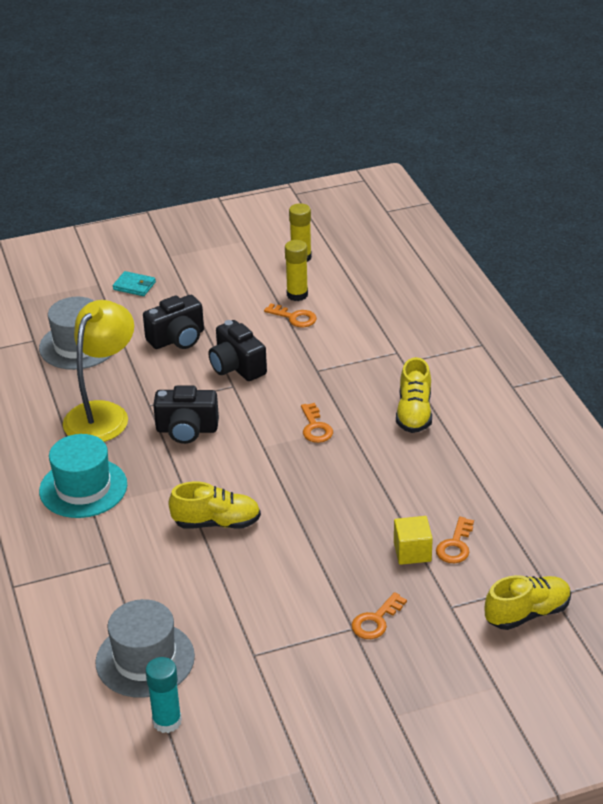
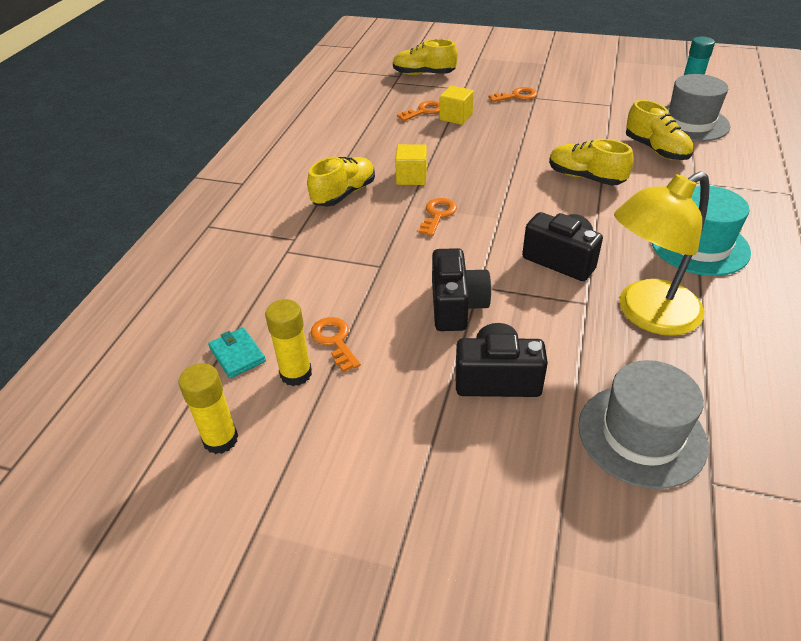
camera: 145 degrees left, 5 degrees up
(134, 286) = (497, 520): turquoise wallet -> turquoise wallet (237, 355)
(165, 593) = (656, 150): none -> yellow shoe
(376, 454) = (411, 177): none -> yellow cube

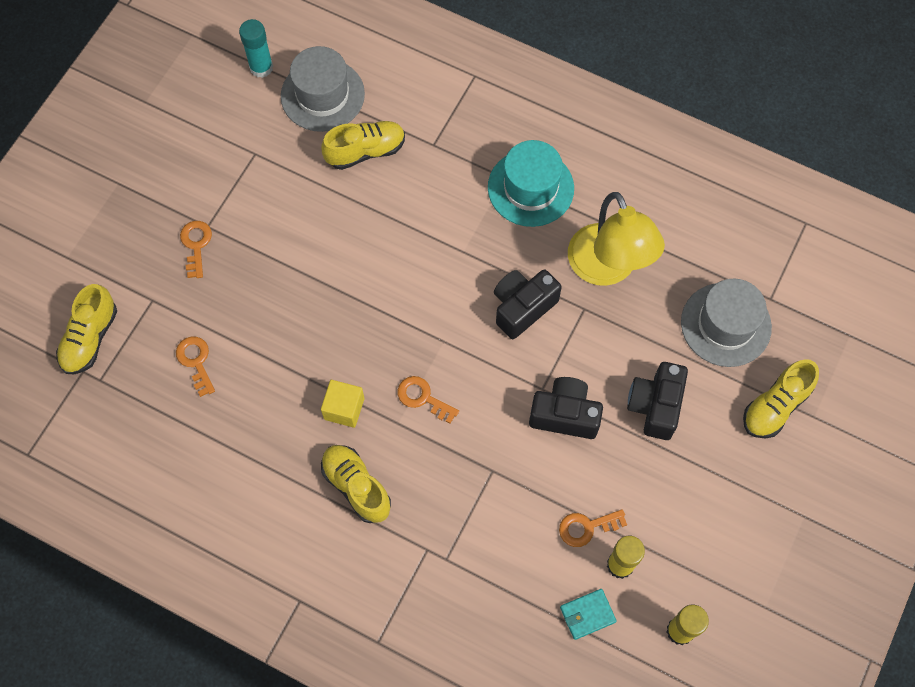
camera: 80 degrees left, 25 degrees up
(456, 117) = (224, 328): yellow cube -> none
(585, 177) = (396, 237): yellow shoe -> yellow shoe (775, 406)

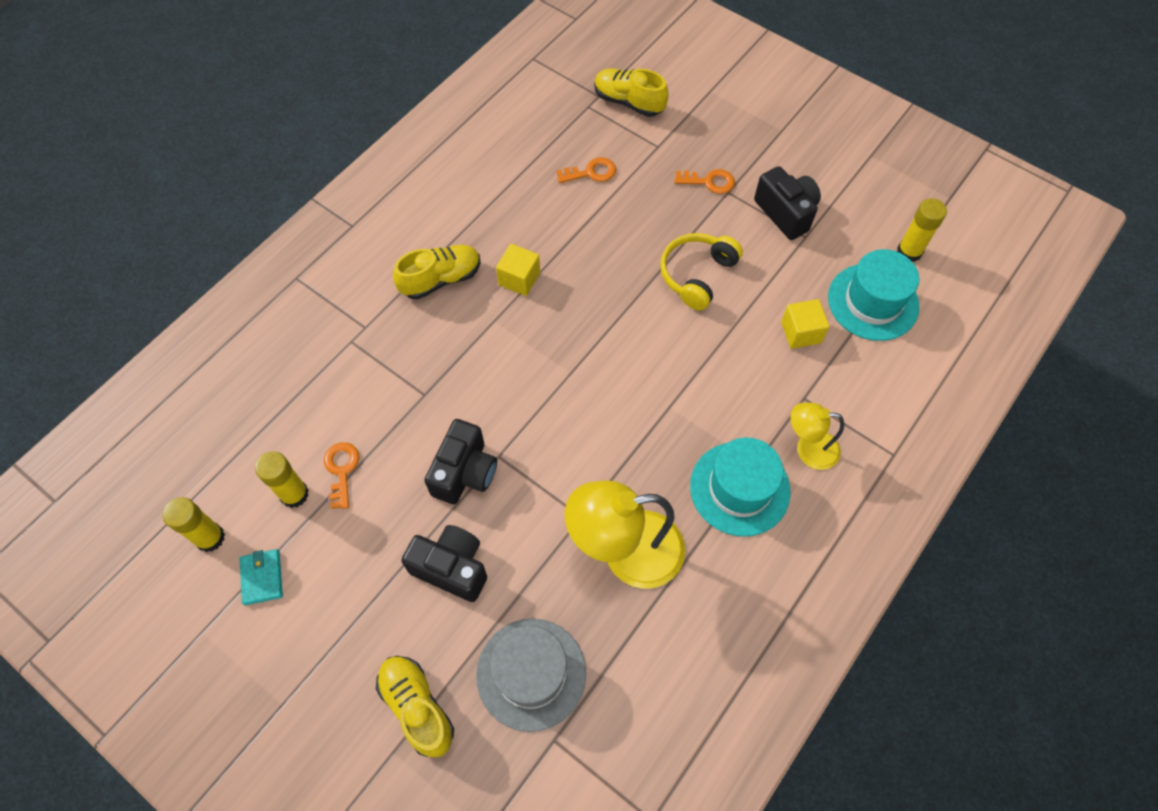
camera: 100 degrees right, 5 degrees down
(261, 67) = (909, 252): turquoise glue stick -> yellow glue stick
(314, 244) = (697, 275): none -> yellow headphones
(322, 95) = (873, 302): grey hat -> turquoise hat
(365, 151) = (800, 332): yellow shoe -> yellow cube
(423, 398) = (514, 345): orange key -> none
(482, 139) = (808, 449): none -> yellow lamp
(522, 307) = (594, 453): black camera -> black camera (786, 213)
(587, 614) = (257, 453): turquoise wallet -> turquoise wallet (262, 578)

